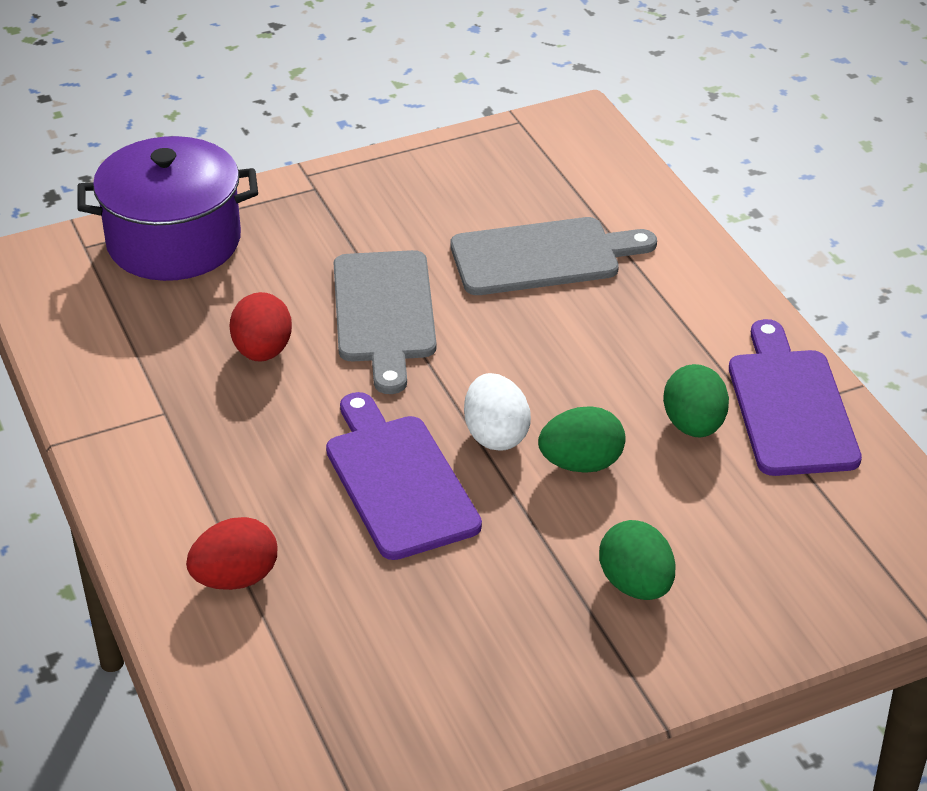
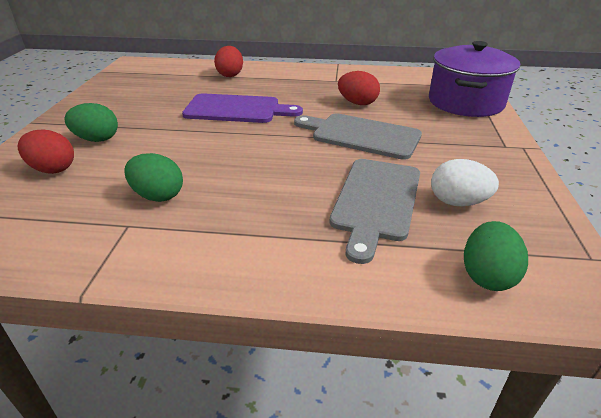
camera: 120 degrees right, 5 degrees down
(495, 435) = (234, 137): white egg -> white egg (458, 202)
(581, 464) = (184, 151): green egg -> green egg (487, 275)
(743, 568) = (53, 169): none -> red egg
(790, 406) = (116, 242): purple cutting board -> none

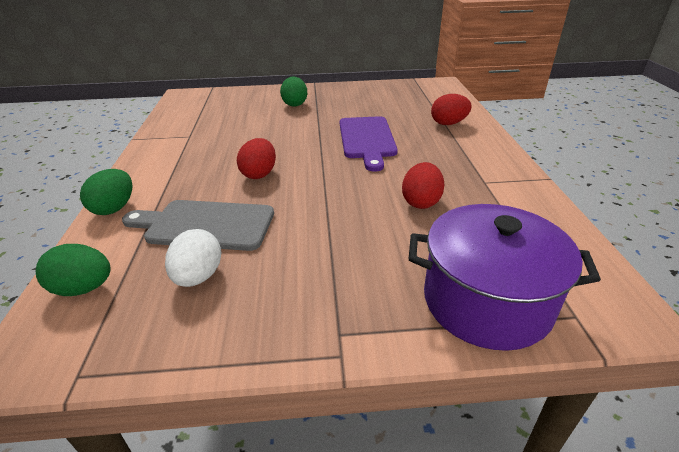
camera: 80 degrees right, 0 degrees up
(53, 169) = (253, 103): red egg -> red egg (259, 174)
(158, 196) = (221, 137): green egg -> green egg (114, 208)
(361, 135) = (334, 209): grey cutting board -> none

